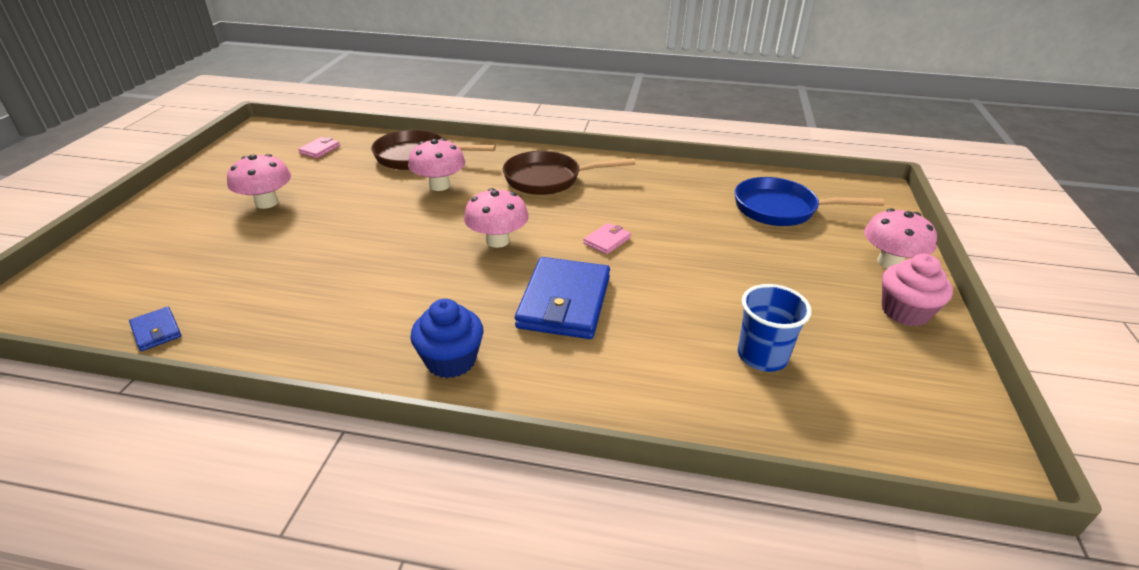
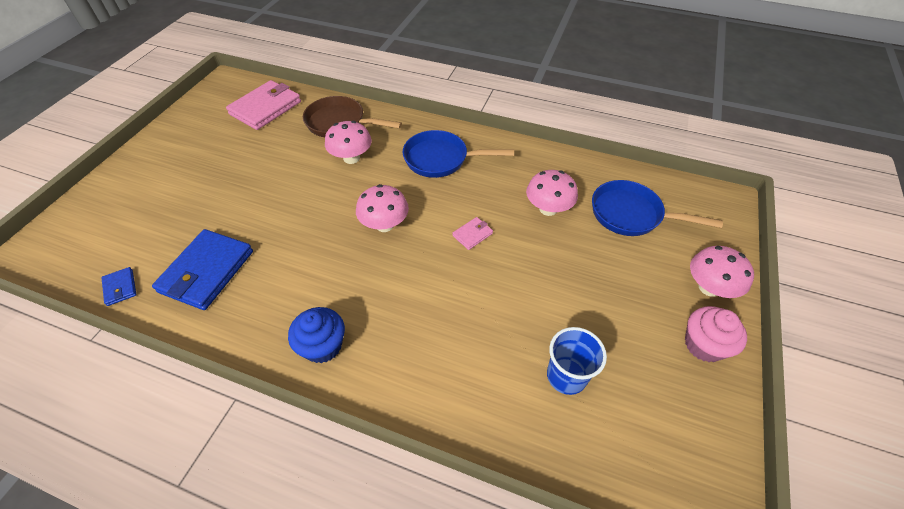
camera: 10 degrees right, 15 degrees up
(267, 203) = (216, 164): pink mushroom -> pink mushroom (548, 209)
(320, 149) = (265, 108): pink wallet -> pink wallet, size x2.21
(548, 179) = (441, 159): brown pan -> blue pan
(564, 302) = (422, 297): blue wallet -> blue wallet (207, 271)

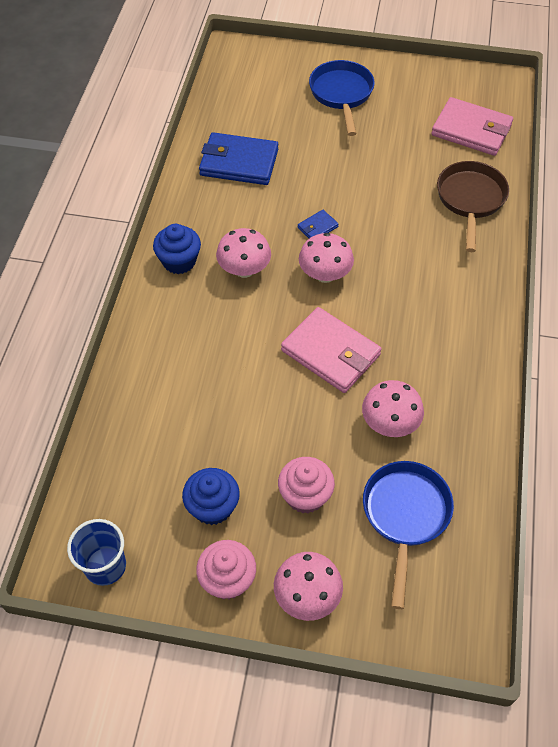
camera: 80 degrees right, 5 degrees up
(120, 287) = (212, 117): blue wallet -> blue wallet (317, 227)
(351, 158) = (415, 225): pink mushroom -> pink mushroom (244, 269)
(441, 159) = (440, 306): blue pan -> blue pan (341, 95)
(472, 234) = (330, 353): pink wallet -> pink wallet, size x2.21
(566, 376) = (174, 448): blue cup -> blue cup (105, 566)
(616, 275) = (305, 495): none -> pink cupcake
(631, 348) = (212, 507): none -> blue cupcake

